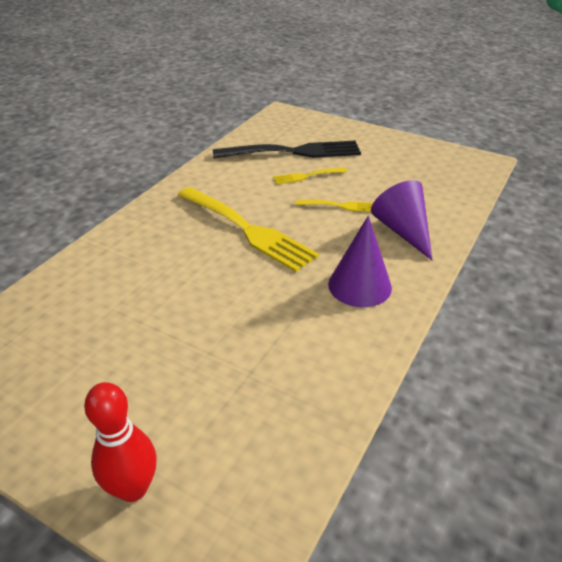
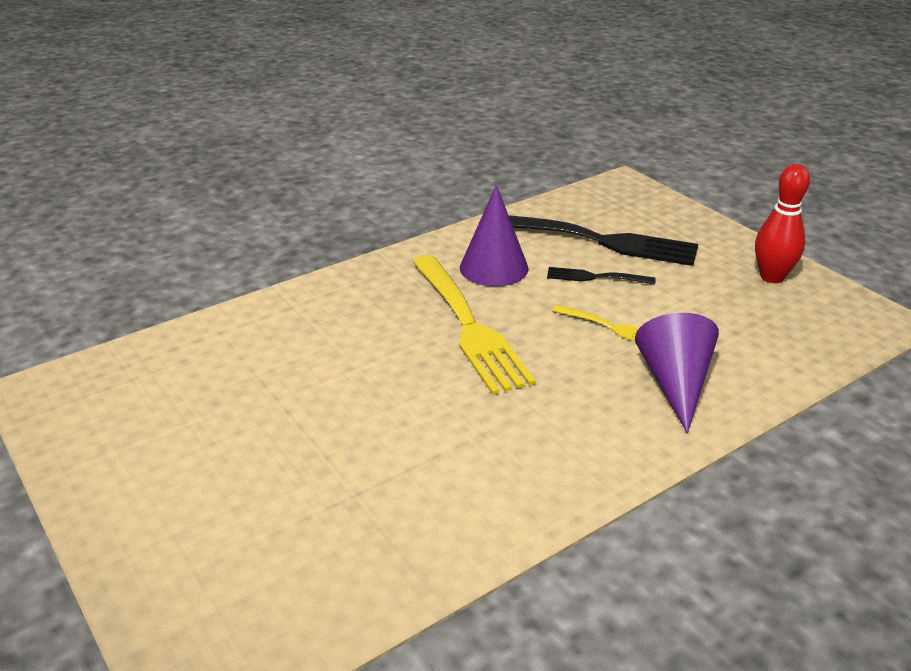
camera: 25 degrees right, 5 degrees down
(133, 488) = (158, 567): red bowling pin -> red bowling pin (772, 277)
(307, 176) = (596, 277): yellow fork -> black fork
(359, 285) = (562, 435): purple cone -> purple cone (494, 267)

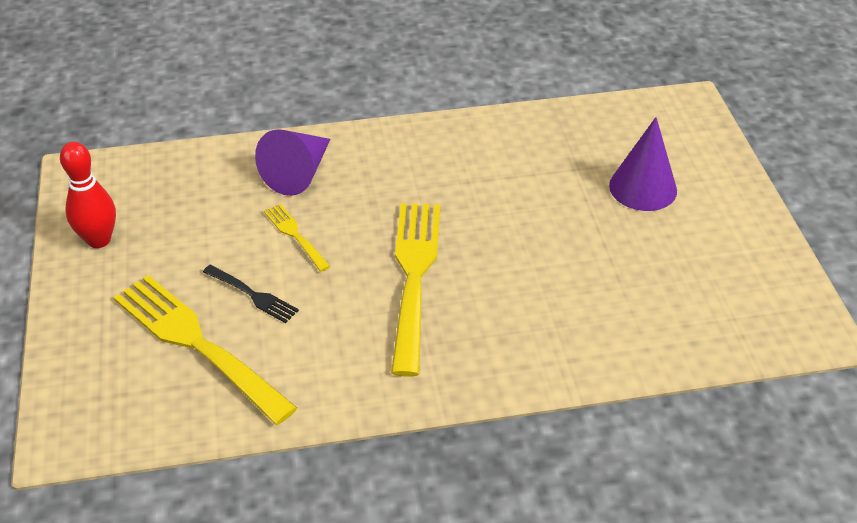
camera: 155 degrees left, 10 degrees up
(494, 267) = (338, 343): purple cone -> purple cone (643, 188)
(598, 241) = (199, 345): black fork -> yellow fork

